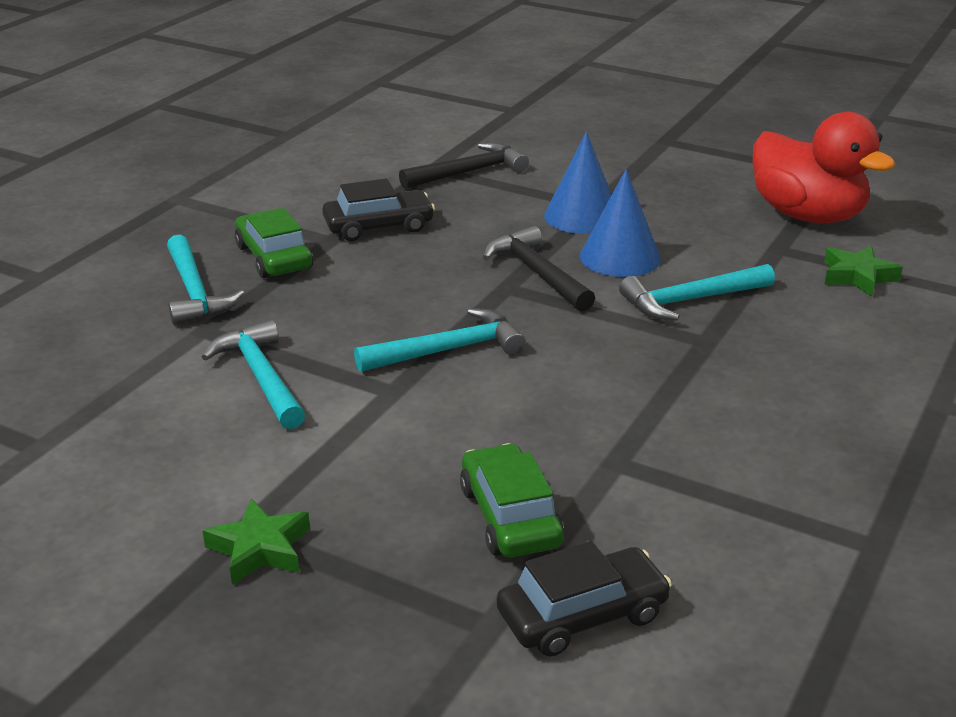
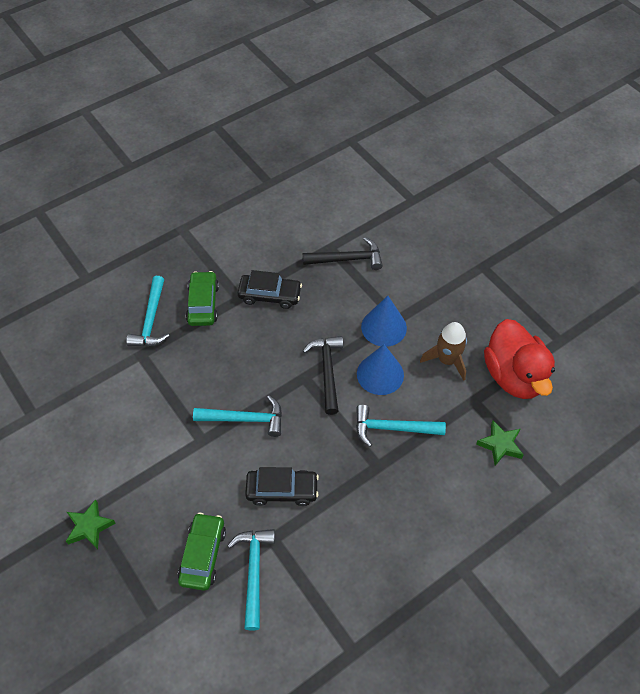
camera: 25 degrees right, 25 degrees up
(261, 378) = (148, 404): turquoise hammer -> turquoise hammer (253, 572)
(582, 615) = (196, 631): black car -> black car (282, 490)
(702, 223) = (447, 360): none -> brown rocket

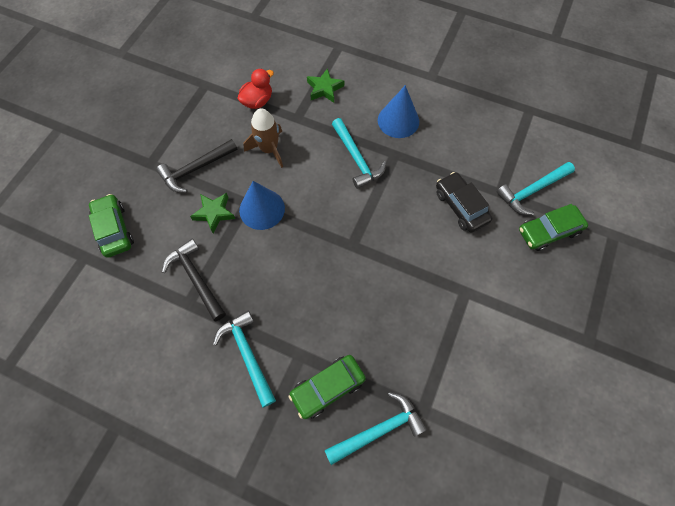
camera: 120 degrees left, 10 degrees up
(89, 526) = (599, 331): green star -> green star (214, 213)
(244, 419) = (422, 269): turquoise hammer -> turquoise hammer (247, 355)
(270, 295) = (280, 326): black car -> none
(327, 371) = (335, 230): black hammer -> black hammer (196, 169)
(380, 374) = (312, 189): blue cone -> blue cone (398, 120)
(427, 223) = (114, 229): none -> green car
(514, 376) = (257, 101): red duck -> red duck, size x0.54

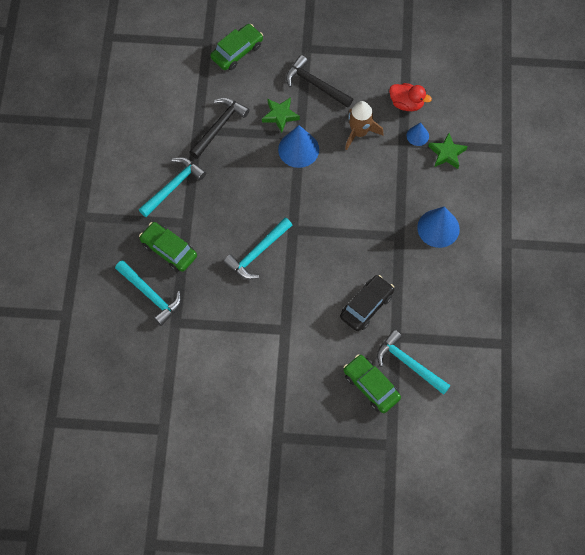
camera: 70 degrees right, 0 degrees up
(295, 104) = (417, 136): none -> blue cone
(356, 158) = (380, 205): turquoise hammer -> turquoise hammer (258, 253)

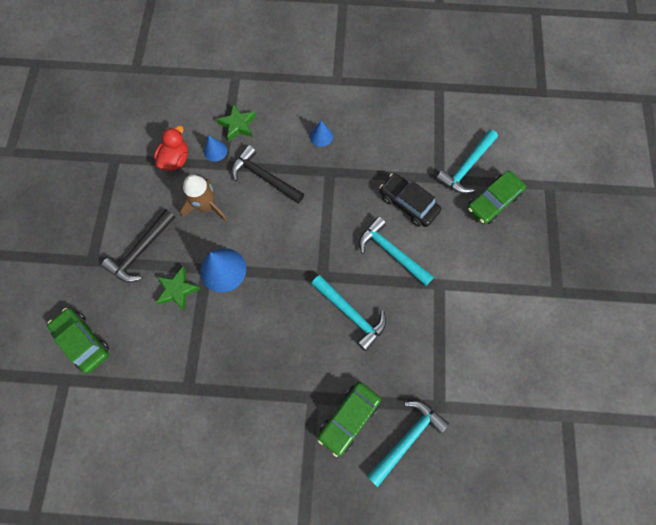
camera: 90 degrees left, 5 degrees up
(173, 186) = (264, 416): turquoise hammer -> turquoise hammer (392, 252)
(219, 127) = (186, 361): black hammer -> black hammer (264, 177)
(438, 228) = (321, 136): blue cone -> blue cone, size x0.55

